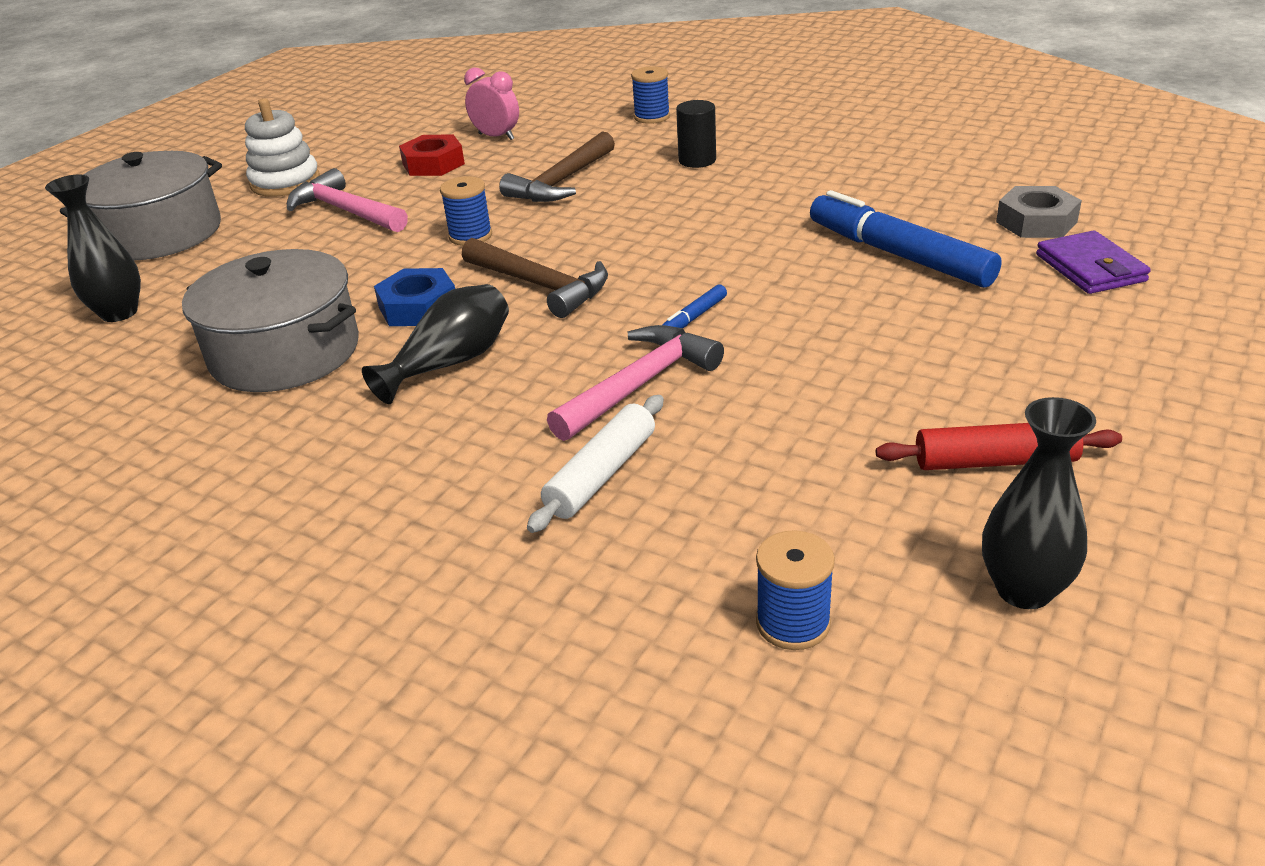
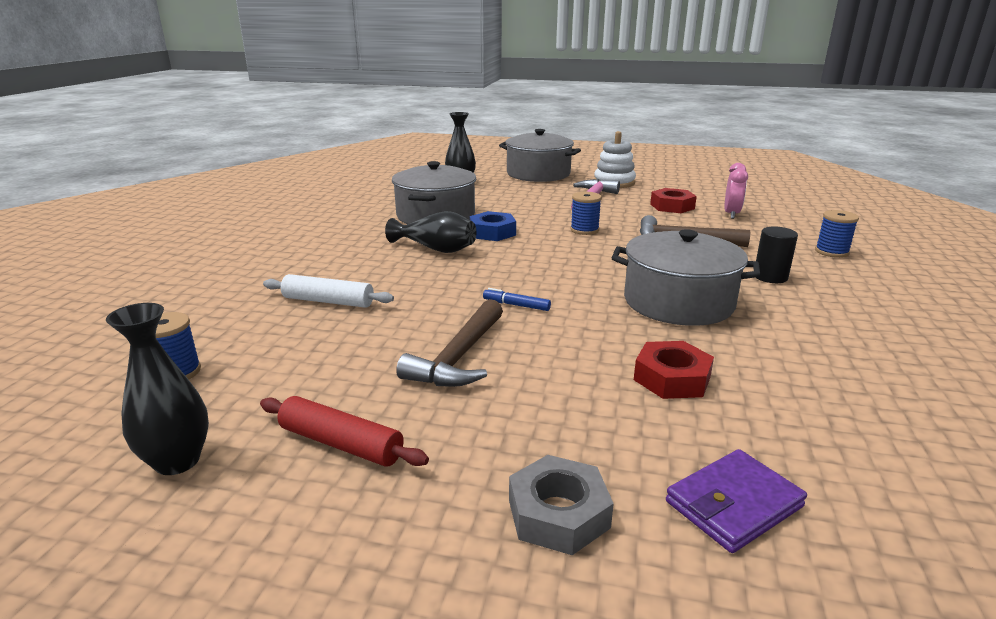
camera: 70 degrees right, 10 degrees down
(541, 286) = (533, 256): brown hammer -> brown hammer (459, 357)
(639, 384) = (425, 299): pink hammer -> none
(734, 219) = (678, 302): none -> grey pot
(898, 255) = (672, 378): blue marker -> red nut
(995, 461) = (341, 443): red rolling pin -> red rolling pin turned 45 degrees counterclockwise
(1036, 222) = (822, 461): grey nut -> grey nut (558, 514)

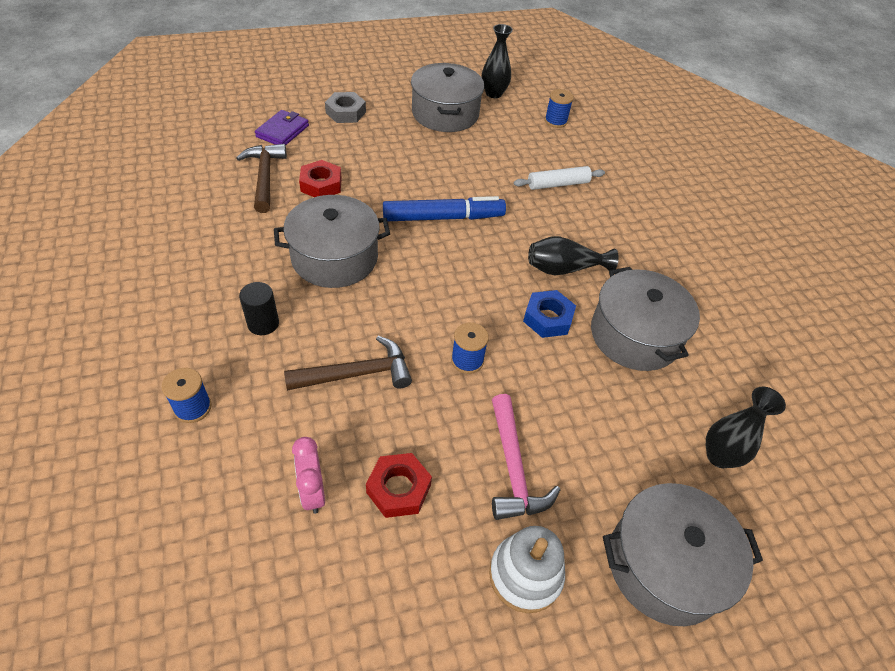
camera: 145 degrees right, 25 degrees up
(341, 443) = (445, 113): red rolling pin -> grey pot
(459, 357) = (440, 166): brown hammer -> brown hammer (264, 177)
(516, 305) = (443, 217): blue marker -> blue marker, size x2.39

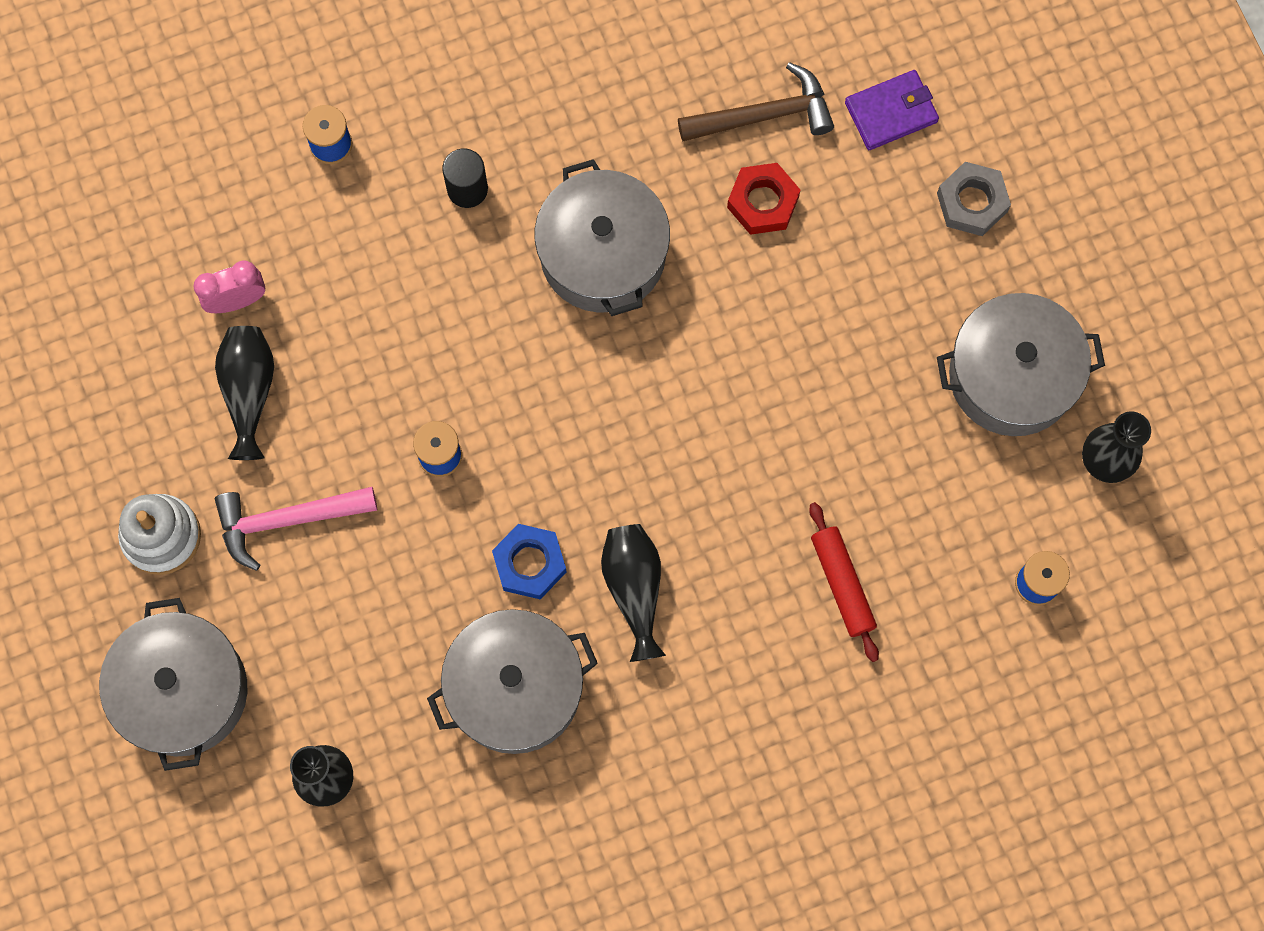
camera: 90 degrees right, 25 degrees up
(282, 131) = (891, 112): purple wallet -> purple wallet turned 45 degrees counterclockwise
(357, 373) = (402, 320): brown hammer -> none
(398, 488) = (249, 392): red nut -> black vase
(443, 217) = (719, 399): blue marker -> none
(558, 184) = (842, 584): white rolling pin -> red rolling pin

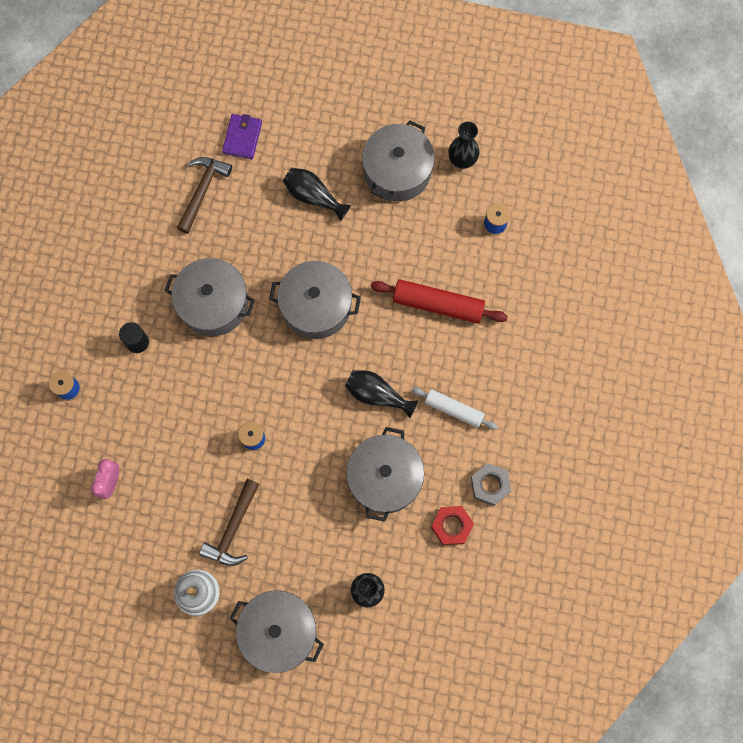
camera: 55 degrees left, 0 degrees up
(249, 392) = (159, 506): black vase -> black vase (313, 197)
(287, 520) = (233, 529): pink hammer -> brown hammer
(529, 563) = (332, 432): blue nut -> none
(693, 721) = (453, 410): none -> white rolling pin
(707, 404) = (316, 306): none -> grey pot
(763, 202) = (242, 219): red nut -> red nut (451, 526)
(842, 584) = (438, 304): red rolling pin -> red rolling pin, size x1.54
(972, 202) = (308, 133): grey nut -> grey nut (490, 485)

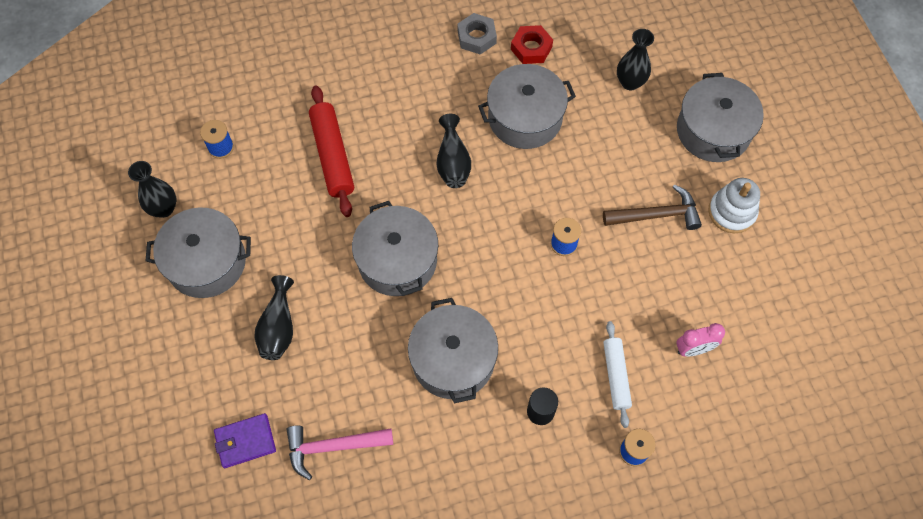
camera: 120 degrees left, 10 degrees down
(202, 191) = (332, 447): brown hammer -> pink hammer
(453, 410) = (427, 95): white rolling pin -> white rolling pin (616, 376)

